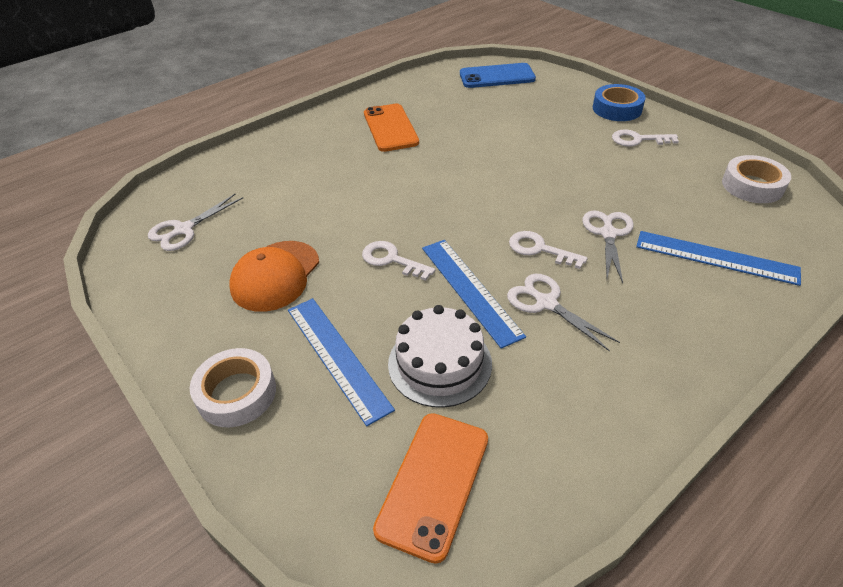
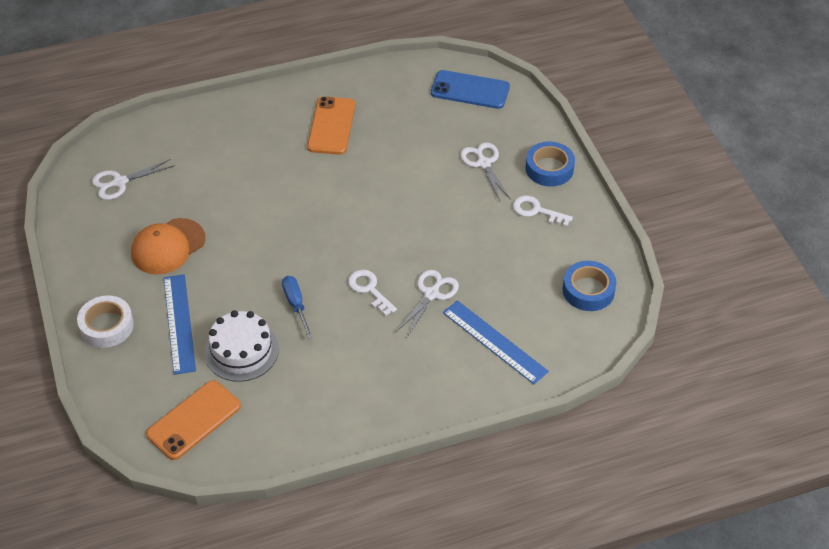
camera: 20 degrees right, 5 degrees up
(391, 260) = (256, 261): white key -> none
(470, 289) = (296, 305): blue ruler -> blue screwdriver
(546, 303) = (341, 334): white scissors -> white scissors (483, 163)
(752, 186) = (588, 290): white tape -> blue tape

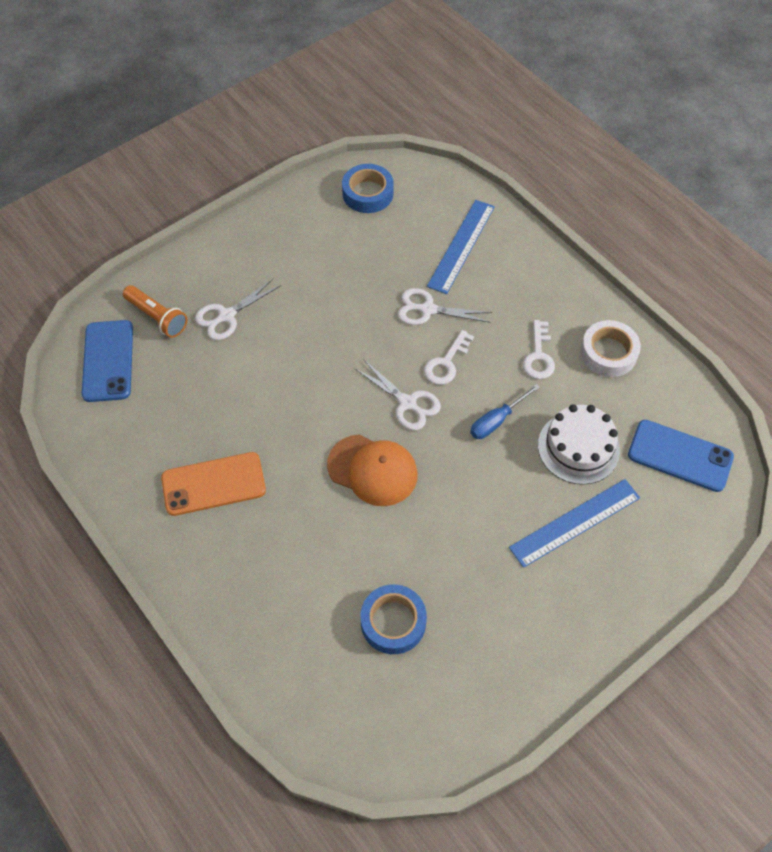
camera: 110 degrees left, 10 degrees up
(107, 326) = (616, 596): white tape -> white tape (608, 353)
(120, 182) = (398, 695): white scissors -> white scissors (407, 403)
(168, 246) = (476, 585): orange cap -> orange cap (372, 470)
(194, 420) = (680, 456): orange phone -> blue phone
(500, 123) = (157, 317): none -> orange flashlight
(536, 211) = (280, 254): white key -> white key (538, 356)
(549, 168) = (215, 258): blue tape -> blue tape (393, 622)

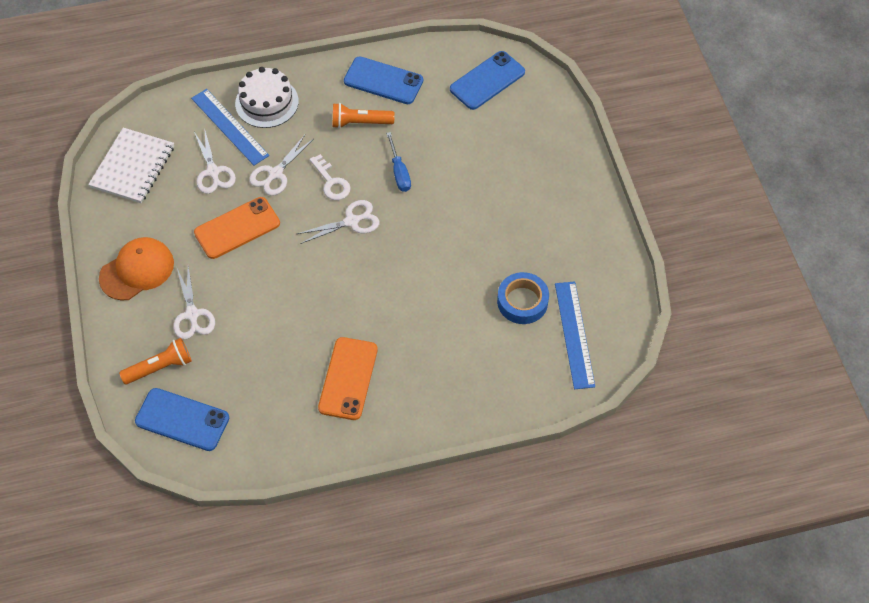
camera: 65 degrees left, 0 degrees up
(344, 307) = (237, 228): none -> orange phone
(368, 193) = (133, 167): blue tape -> white notebook
(372, 470) = (396, 267): orange cap -> orange cap (137, 270)
(399, 257) = (213, 172): none -> white scissors
(538, 356) = (360, 123): white key -> orange flashlight
(575, 522) = (504, 162): blue ruler -> blue ruler (574, 334)
(578, 447) = (448, 134): white cake -> white cake (267, 102)
(608, 353) = (383, 81): white tape -> blue phone

